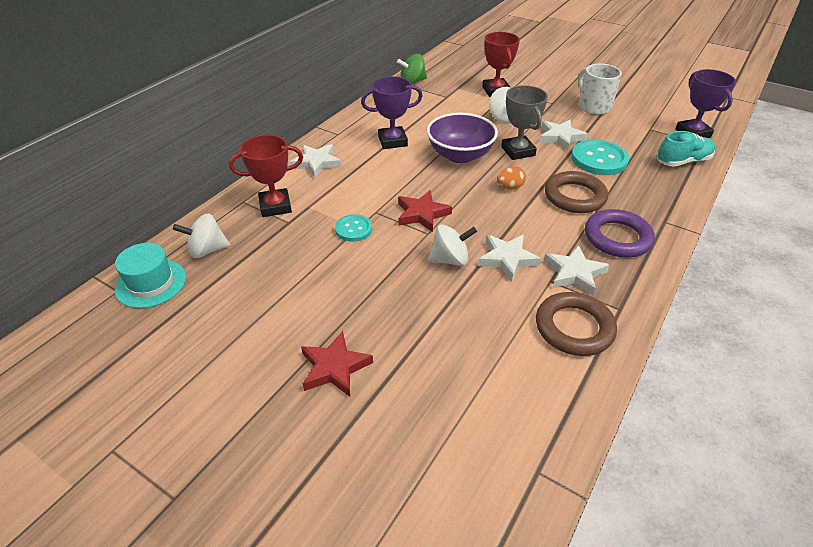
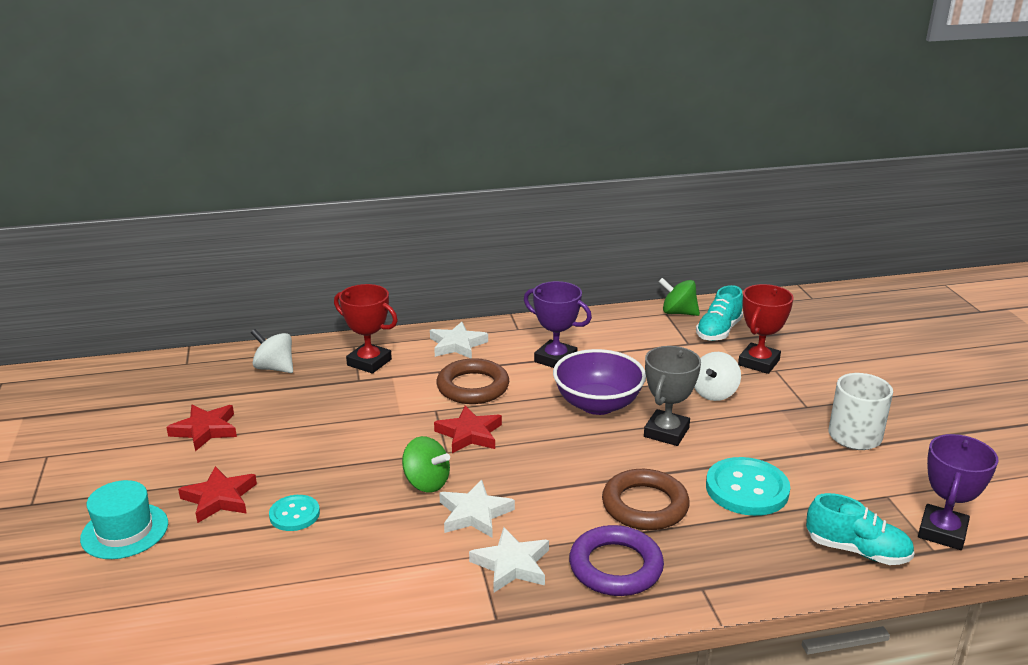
camera: 45 degrees right, 15 degrees down
(151, 283) = (210, 370): turquoise hat -> turquoise hat (125, 531)
(231, 328) = (205, 430): none -> red star
(353, 229) = (395, 413): turquoise button -> turquoise button (294, 514)
(450, 83) = (718, 331): none -> turquoise shoe
(450, 259) = (426, 483): white spinning top -> green spinning top
(510, 187) = (593, 459): orange egg -> none
(560, 137) = (743, 444): white star -> none
(574, 328) = (428, 602): brown ring -> brown ring (473, 387)

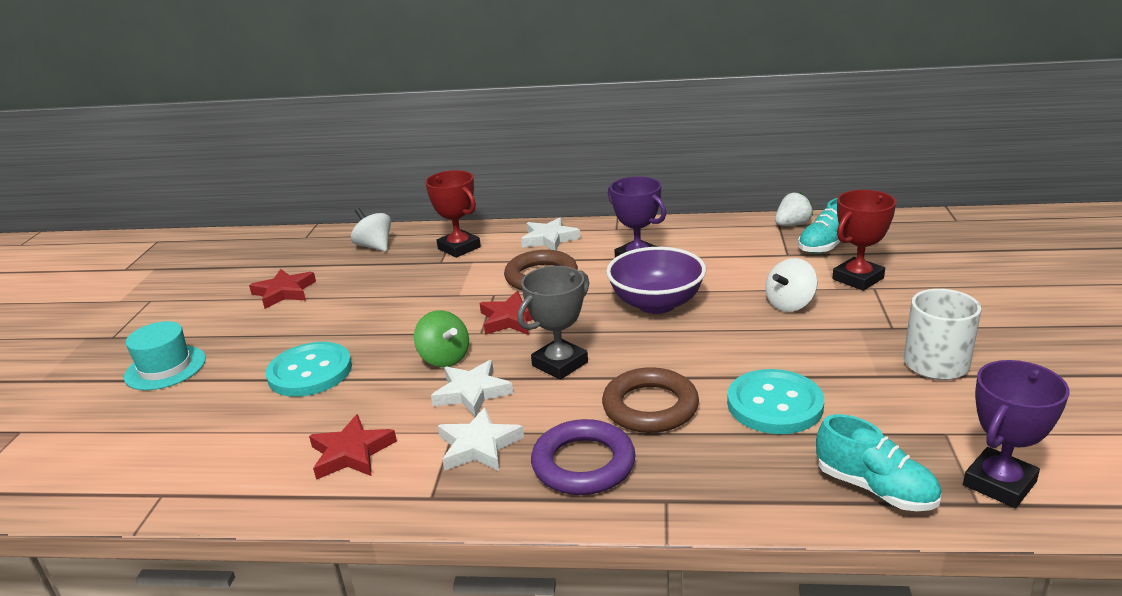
camera: 20 degrees right, 0 degrees up
(219, 498) = (257, 350): red star -> red star (351, 453)
(294, 514) = (310, 372): turquoise button -> turquoise button, size x1.71
(666, 432) = (715, 337): grey trophy -> grey trophy (560, 364)
(678, 313) = (792, 225): green spinning top -> white strawberry

